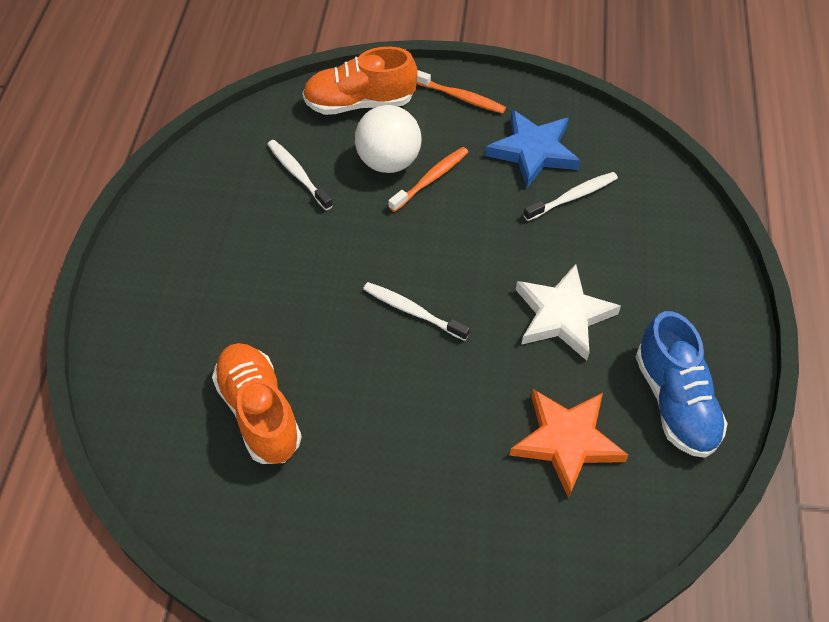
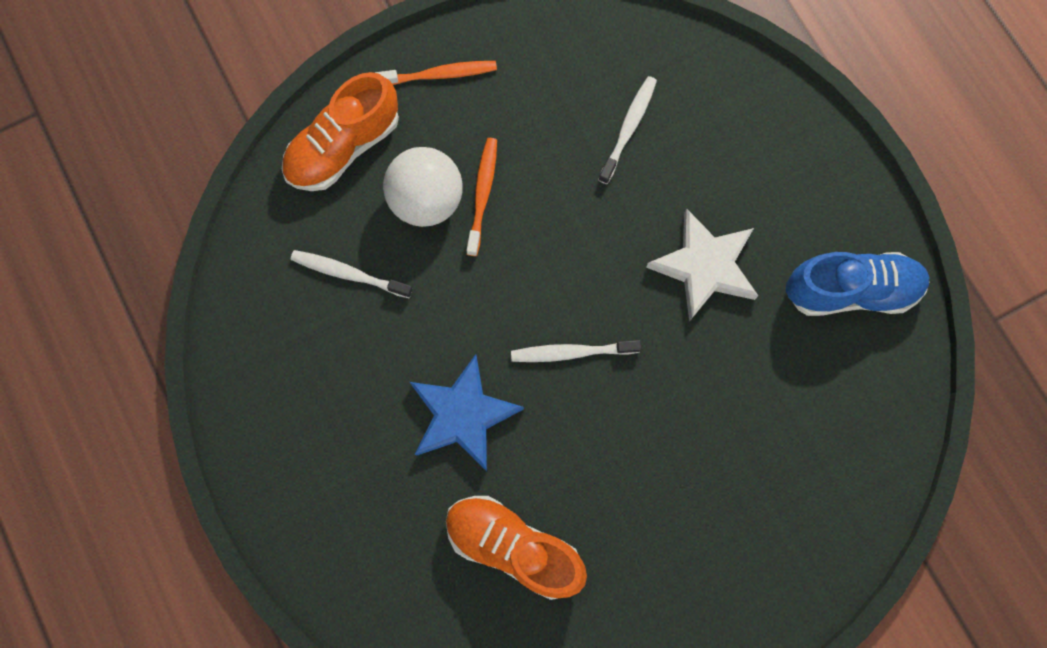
camera: 35 degrees left, 20 degrees up
(533, 151) = (556, 97): blue star -> blue star (463, 415)
(566, 441) = (789, 391): orange star -> none
(675, 401) = (850, 290): blue shoe -> blue shoe turned 45 degrees counterclockwise

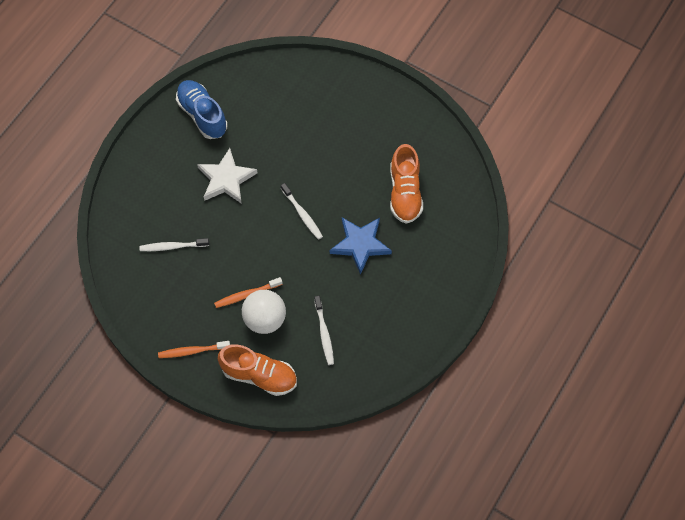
camera: 120 degrees left, 10 degrees down
(440, 74) = (192, 351): orange toothbrush -> orange toothbrush turned 60 degrees counterclockwise

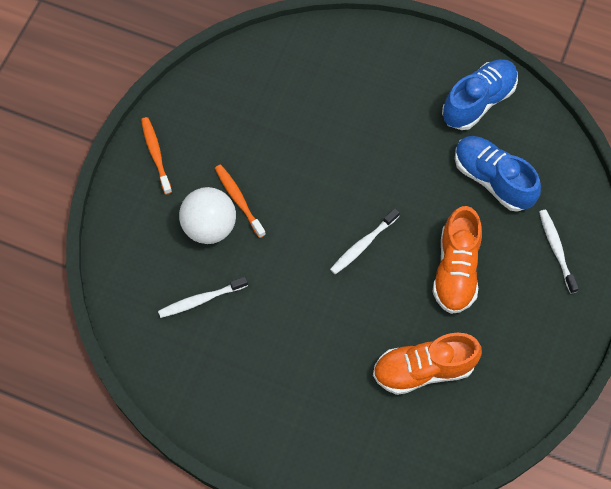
camera: 80 degrees right, 0 degrees up
(172, 246) = (288, 105): white toothbrush -> white toothbrush (556, 250)
(226, 179) = (393, 146): white star -> none
(259, 375) = (135, 234): orange shoe -> orange shoe (456, 270)
(269, 119) = (492, 179): none -> blue shoe
(360, 244) = (333, 324): blue star -> none

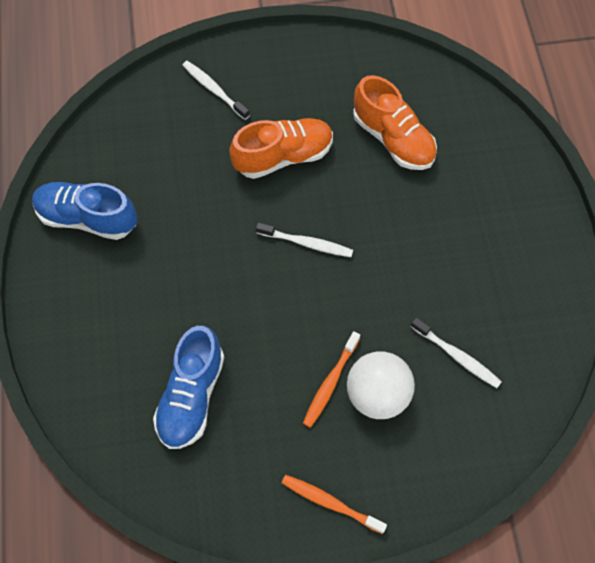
camera: 120 degrees left, 0 degrees up
(156, 154) = (330, 503): orange toothbrush -> orange toothbrush turned 75 degrees clockwise
(492, 179) = (171, 168): blue shoe -> blue shoe (191, 396)
(556, 250) = (214, 90): white toothbrush -> white toothbrush turned 90 degrees clockwise

